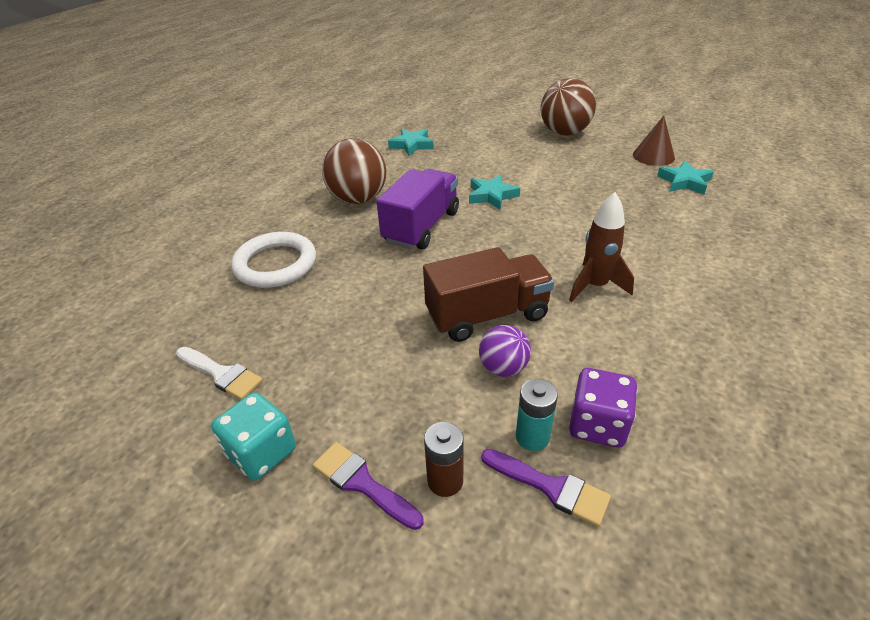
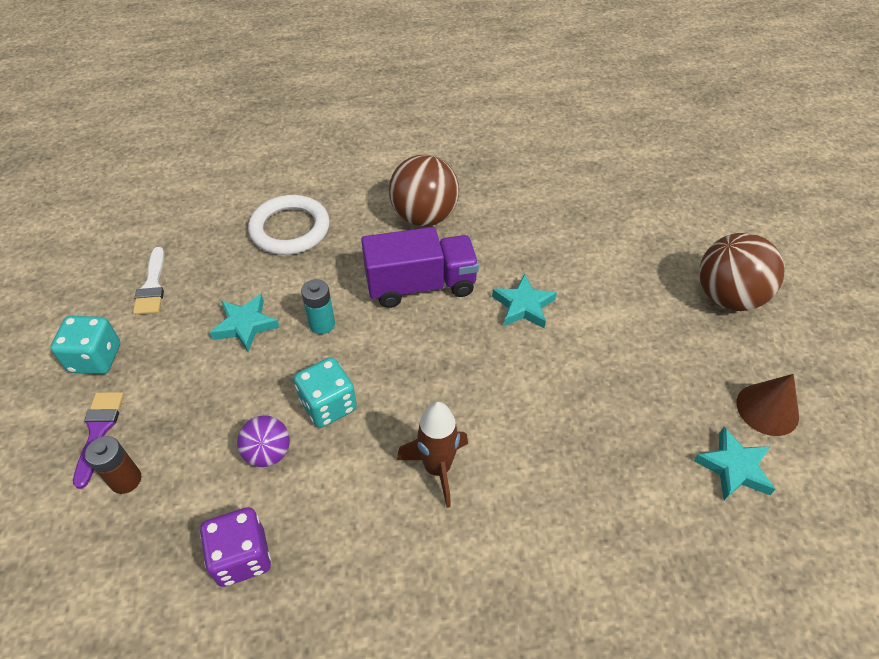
camera: 50 degrees right, 10 degrees up
(412, 145) = (557, 193): turquoise star -> turquoise star (245, 325)
(487, 315) = (328, 405): brown truck -> turquoise dice
(532, 437) = (200, 515): turquoise battery -> turquoise battery (322, 324)
(551, 487) = (155, 554): purple brush -> none

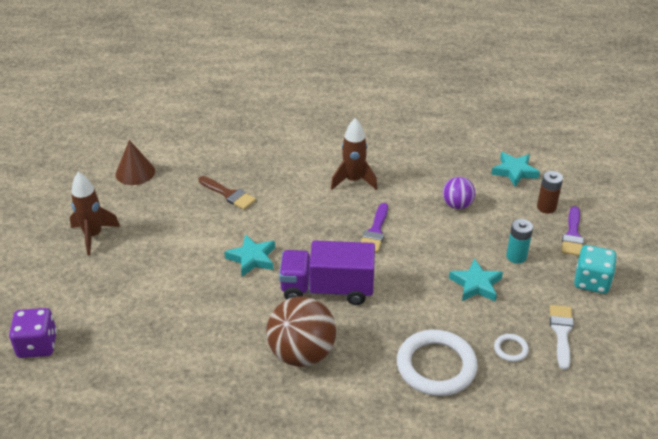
camera: 165 degrees left, 10 degrees down
(212, 258) = (511, 349): none -> white ring
(242, 557) = (471, 165): purple dice -> purple dice (37, 345)
(322, 324) = (414, 274): turquoise battery -> turquoise battery (516, 256)
(328, 405) = (416, 222): turquoise dice -> none
(382, 377) = (375, 231): none -> purple brush
(608, 398) = (229, 194): none -> brown brush
(727, 297) = (93, 236): brown ball -> brown rocket
(734, 467) = (181, 153): turquoise star -> turquoise star (514, 171)

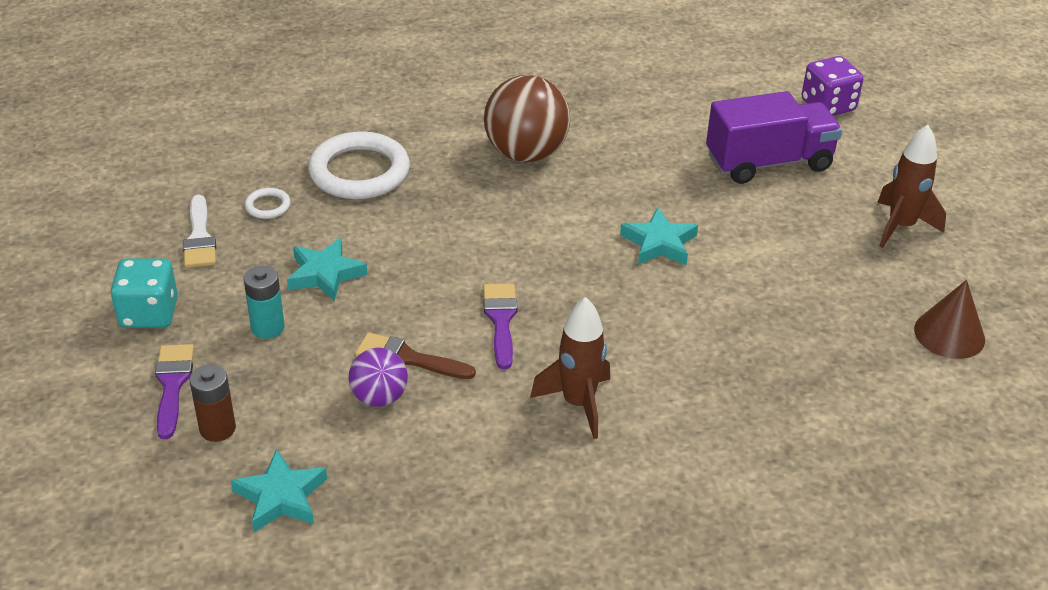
camera: 160 degrees right, 0 degrees up
(229, 194) = (767, 330): brown brush -> brown brush (407, 358)
(327, 289) = (532, 226): purple truck -> purple truck (768, 162)

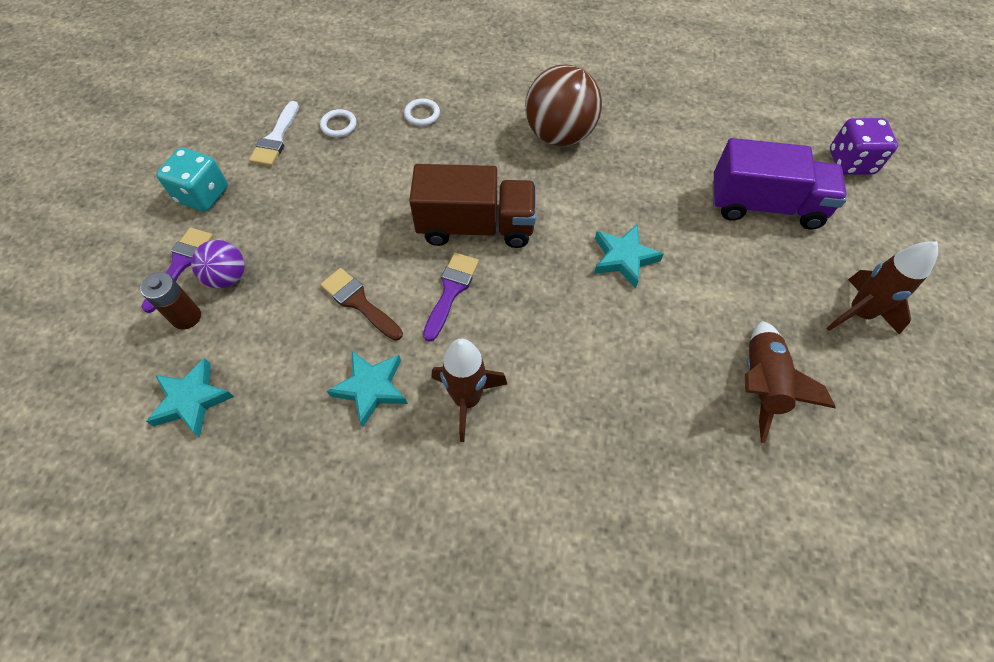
camera: 25 degrees right, 20 degrees up
(267, 328) = (275, 236): turquoise battery -> none
(325, 274) = (344, 201): turquoise star -> turquoise star (371, 388)
(359, 172) = (422, 114): white ring -> white ring, size x0.44
(379, 397) = (317, 332): purple ball -> purple ball (228, 277)
(489, 258) = (476, 226): none -> brown truck
(846, 306) = (760, 384): none -> brown rocket
(949, 334) = (849, 453): brown cone -> none

